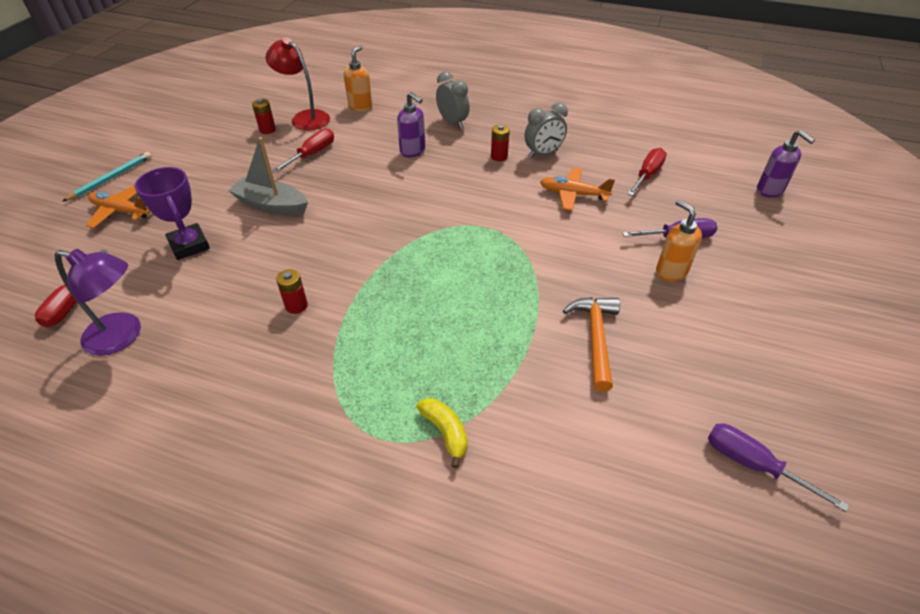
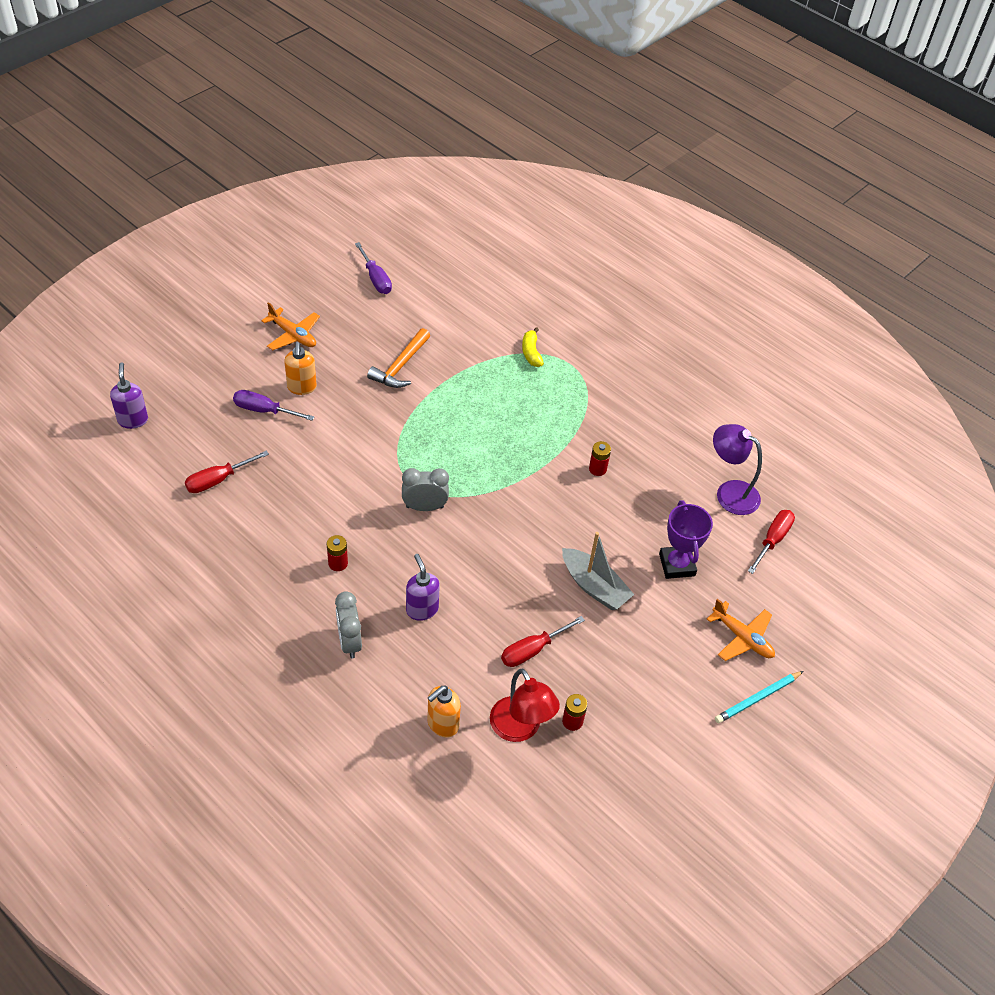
camera: 160 degrees left, 5 degrees up
(543, 154) = (290, 549): grey clock -> grey clock (424, 507)
(573, 194) = (307, 486): orange plane -> orange plane (293, 335)

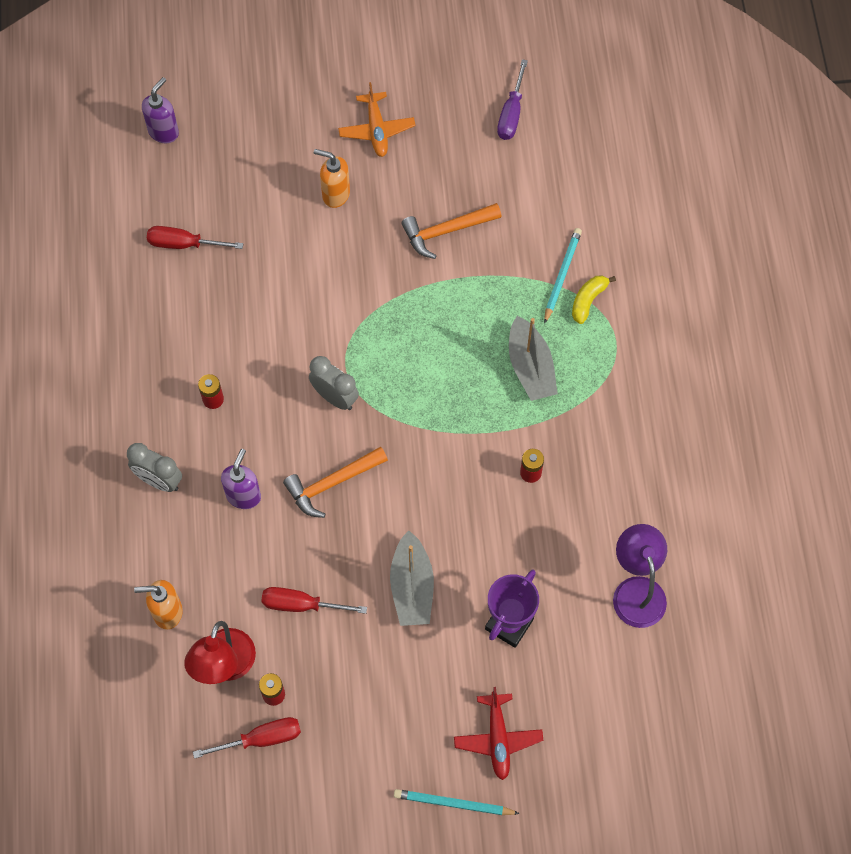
camera: 45 degrees right, 15 degrees up
(264, 410) = (282, 197): purple screwdriver -> none
(302, 387) = (335, 194): orange soap dispenser -> orange soap dispenser turned 75 degrees clockwise
(349, 642) = (159, 481): grey clock -> grey clock turned 90 degrees counterclockwise
(476, 560) = (332, 484): none -> orange hammer
(500, 348) = (562, 275): none -> turquoise pencil
(535, 410) = (530, 367): none -> grey boat
(742, 638) = (497, 739): orange plane -> red plane
(772, 540) = (627, 669): red screwdriver -> red screwdriver (261, 739)

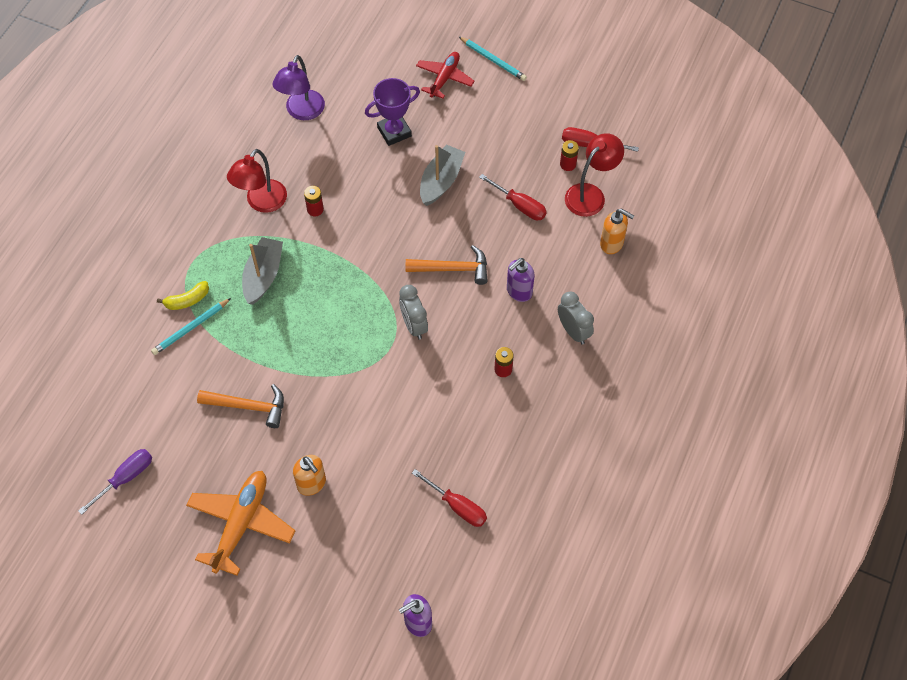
camera: 150 degrees left, 5 degrees down
(376, 130) = (241, 524): orange plane -> orange plane, size x1.54
(595, 449) = (261, 203): none -> red lamp

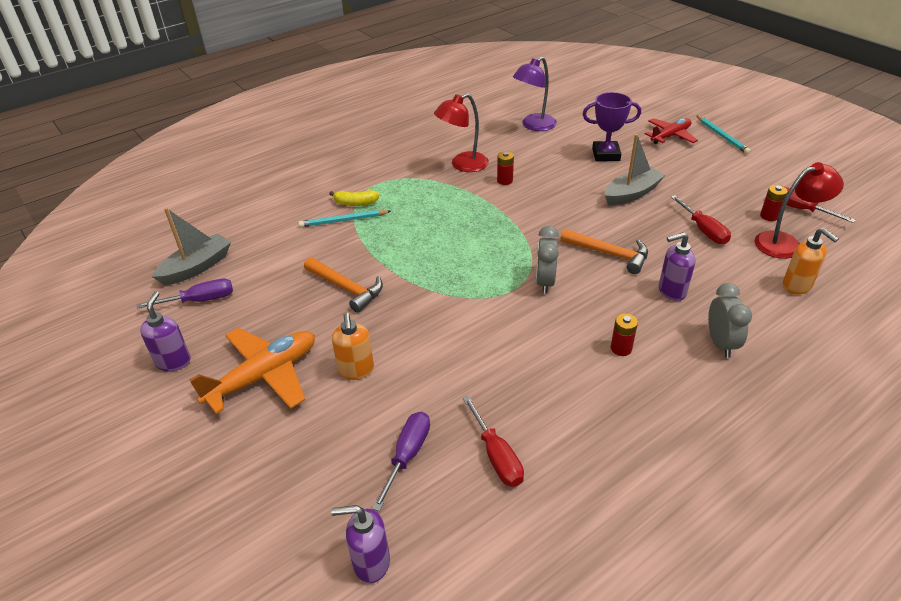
camera: 30 degrees right, 20 degrees down
(154, 546) = (173, 362): none -> purple soap dispenser
(263, 275) = (430, 207): grey boat -> grey boat (197, 267)
(395, 536) = (407, 456): none -> purple screwdriver

